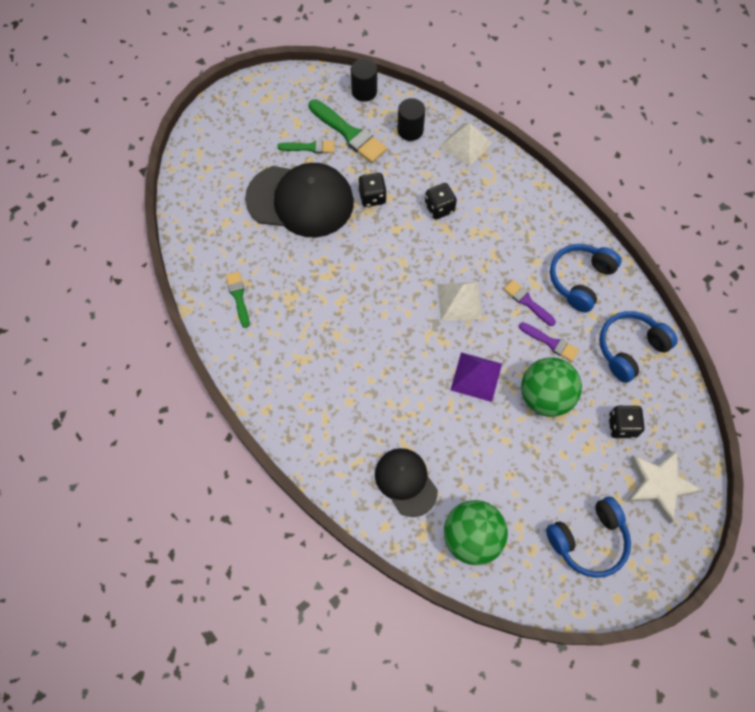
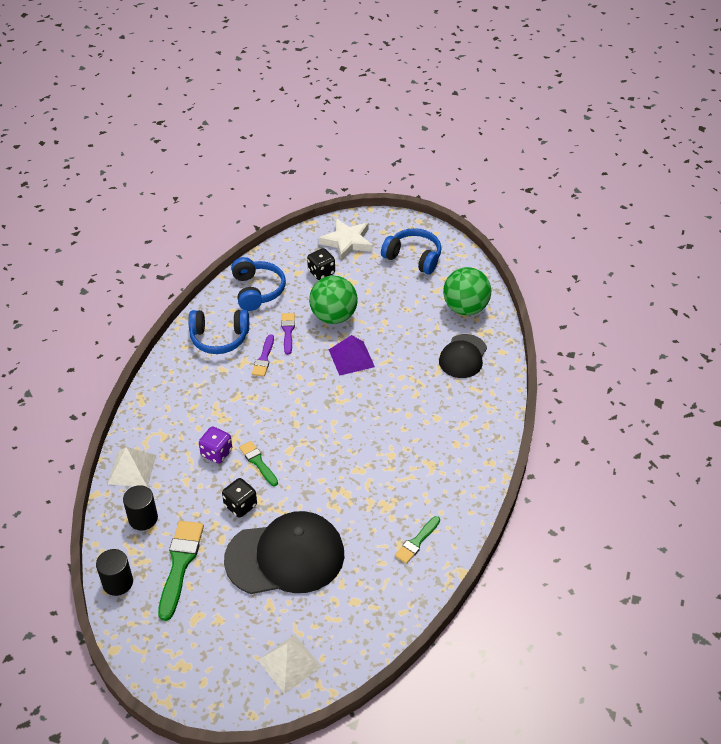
camera: 125 degrees left, 20 degrees down
(300, 200) = (285, 557): black cap -> black cap turned 105 degrees clockwise
(309, 147) = (219, 587): green brush -> green brush (258, 462)
(439, 208) = (216, 453): black dice -> purple dice
(459, 301) = (296, 397): white pyramid -> white pyramid (289, 663)
(630, 348) = (257, 290): blue headphones -> blue headphones turned 120 degrees counterclockwise

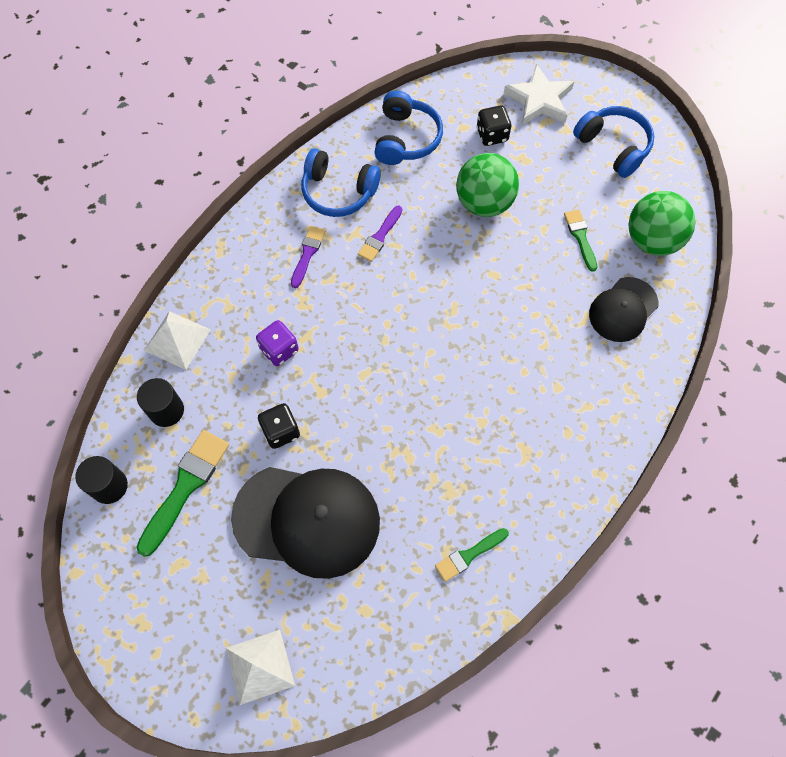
camera: 20 degrees right, 20 degrees up
(258, 462) = (322, 378): green brush -> green brush (580, 237)
(288, 331) = (422, 207): purple brush -> purple brush (307, 254)
(351, 358) = (484, 268): purple pyramid -> none

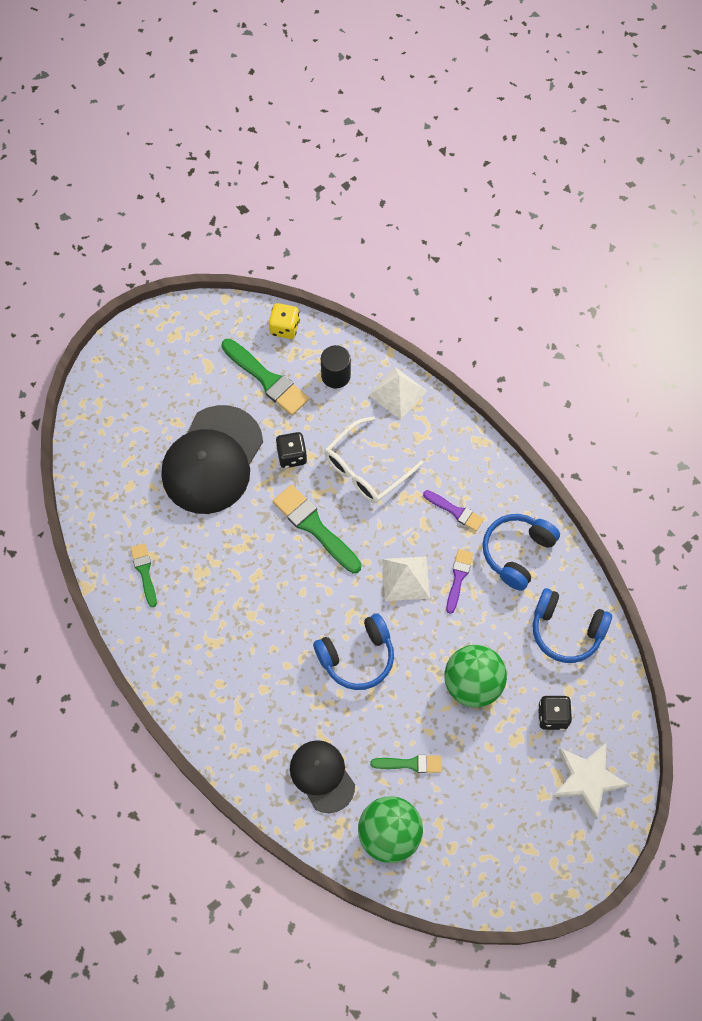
camera: 105 degrees right, 0 degrees up
(109, 486) = (284, 328): black cylinder -> yellow dice
(260, 666) = (116, 407): white pyramid -> white pyramid (405, 578)
(279, 350) = (366, 469): purple dice -> white glasses
(362, 384) = (314, 527): none -> green brush
(380, 236) = (458, 578): purple brush -> purple brush turned 60 degrees clockwise
(613, 146) = (510, 837): blue headphones -> blue headphones (357, 657)

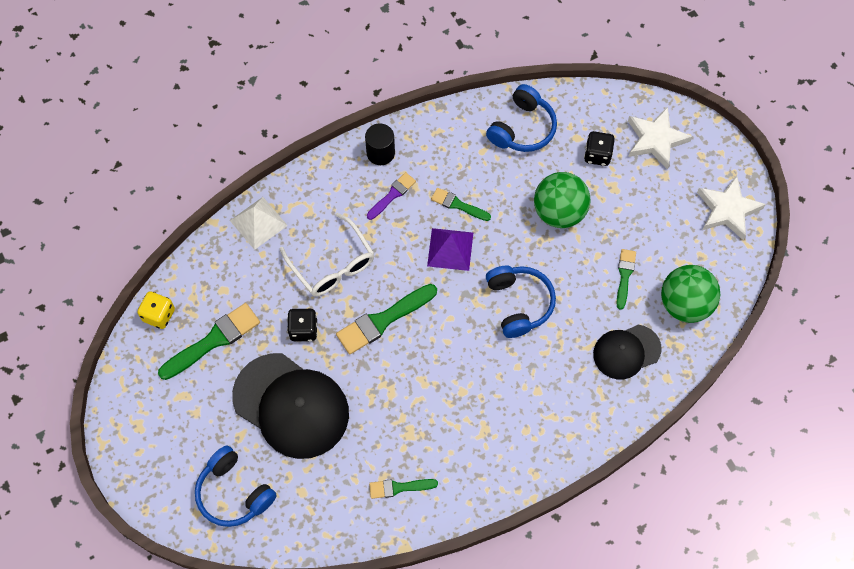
camera: 80 degrees left, 0 degrees up
(335, 375) = (225, 275): black cylinder -> black cylinder (380, 153)
(405, 578) = (450, 249): white pyramid -> purple pyramid
(458, 578) = (458, 205): purple brush -> green brush
(516, 872) = (728, 210): none -> white star
(517, 552) = (442, 152): blue headphones -> blue headphones (234, 493)

